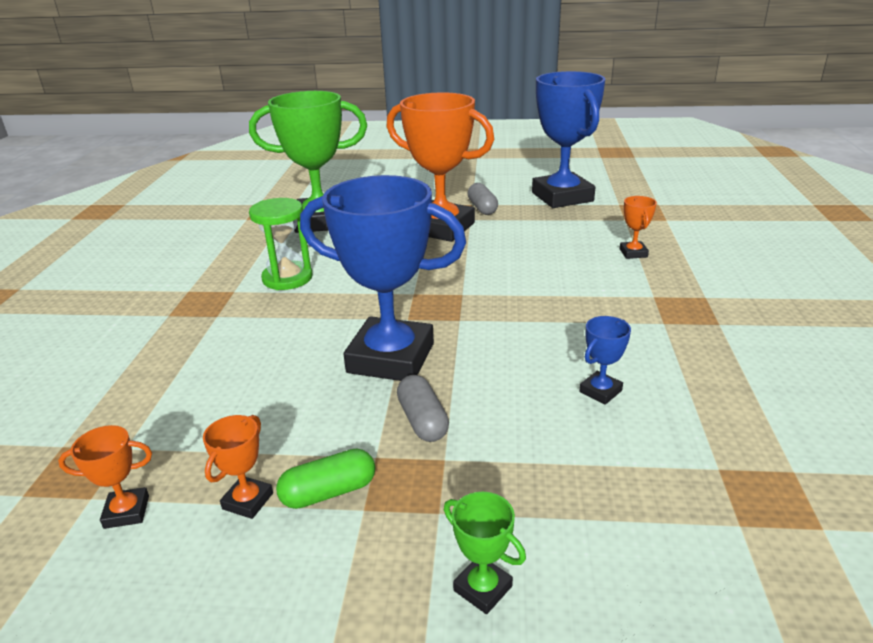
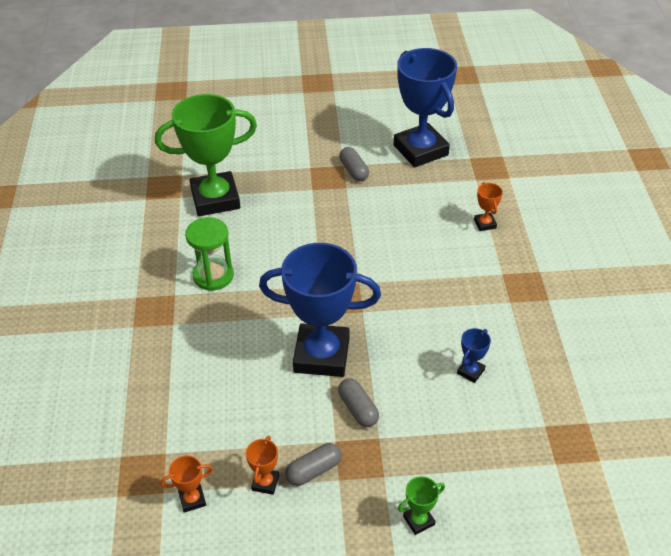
camera: 10 degrees left, 15 degrees up
(329, 492) = (313, 470): green capsule -> grey capsule
(441, 228) = (324, 201): orange trophy -> none
(483, 588) = (418, 520): green trophy -> green trophy turned 60 degrees counterclockwise

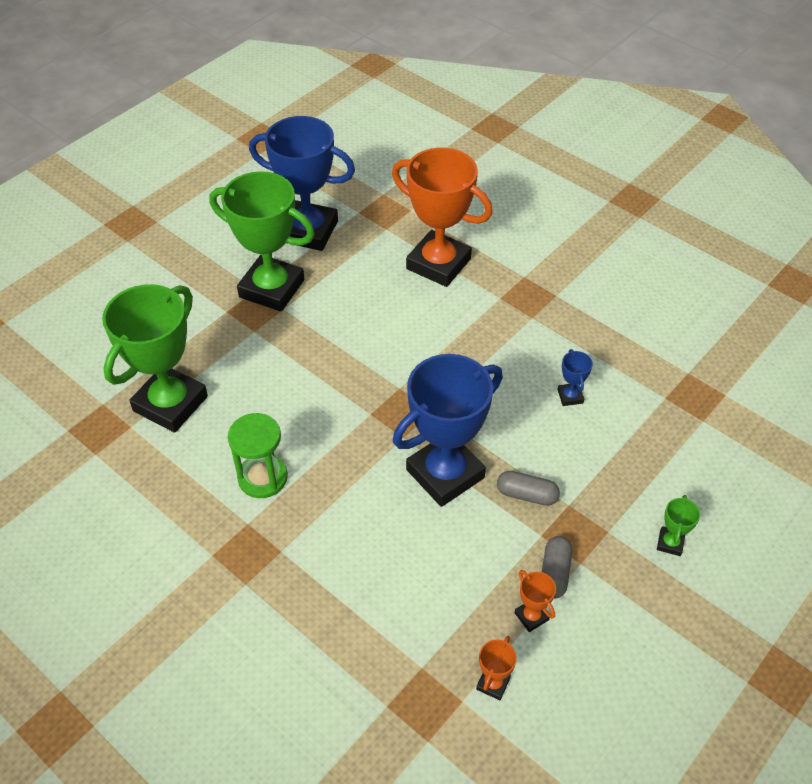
camera: 45 degrees left, 5 degrees up
(353, 171) = (271, 288): grey capsule -> green trophy
(485, 224) = (438, 264): orange trophy -> orange trophy, size x2.49

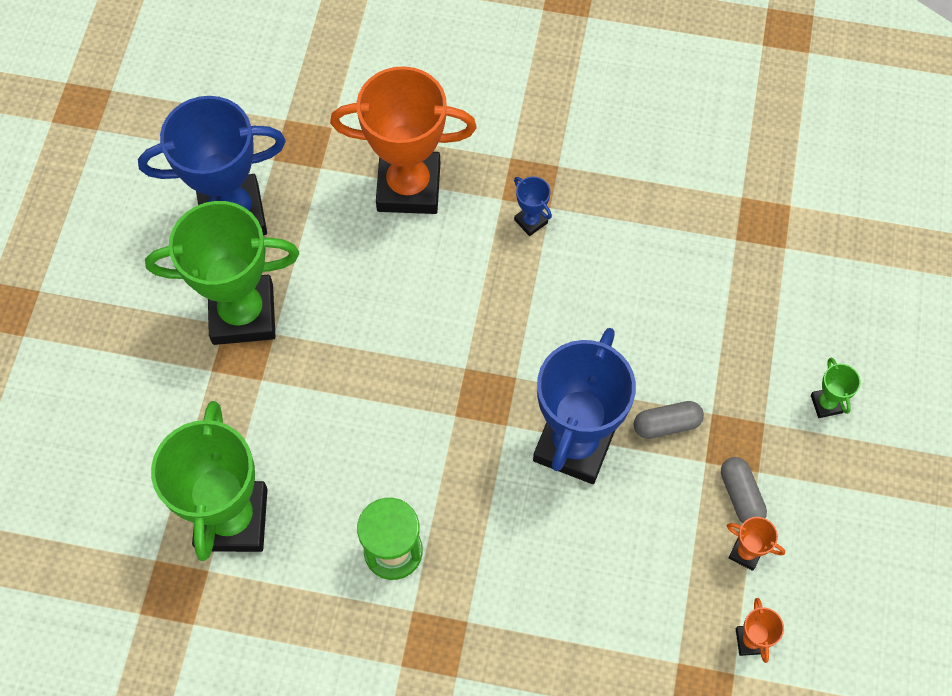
camera: 30 degrees left, 15 degrees up
(570, 396) = (643, 286): blue trophy -> blue trophy (531, 221)

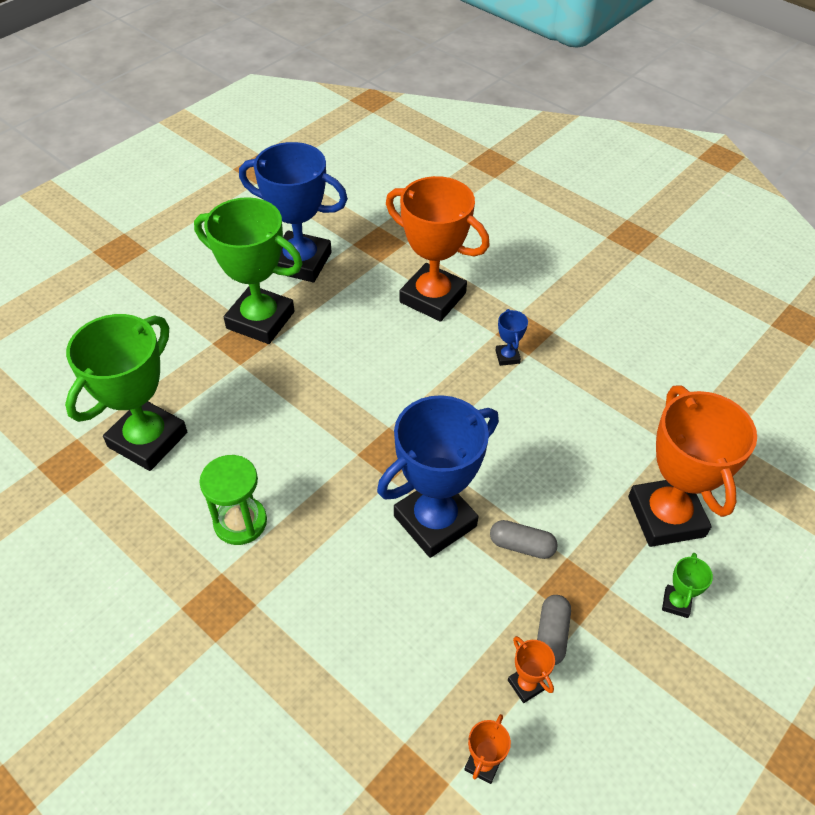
camera: 30 degrees right, 15 degrees down
(774, 321) = (666, 516): none -> orange trophy

